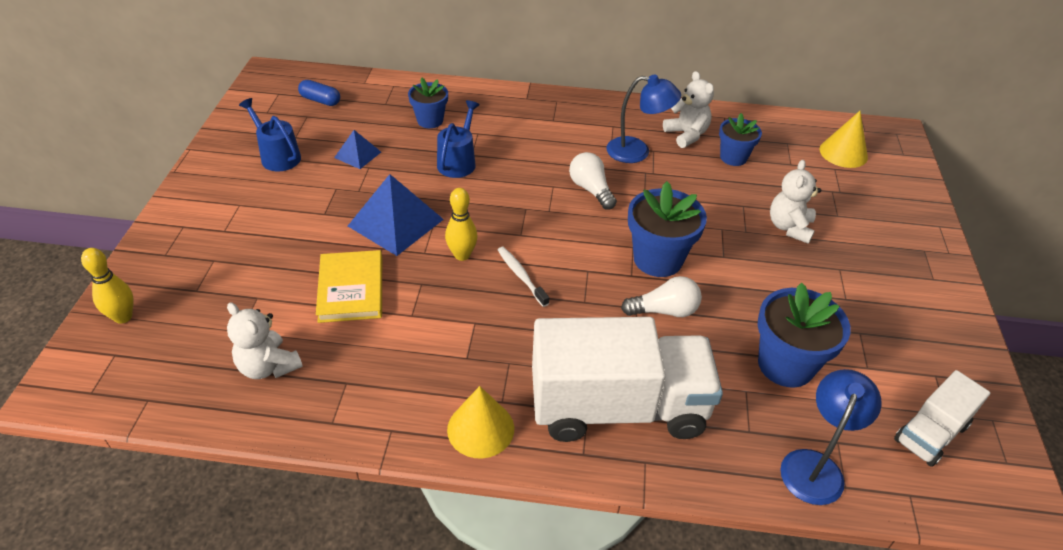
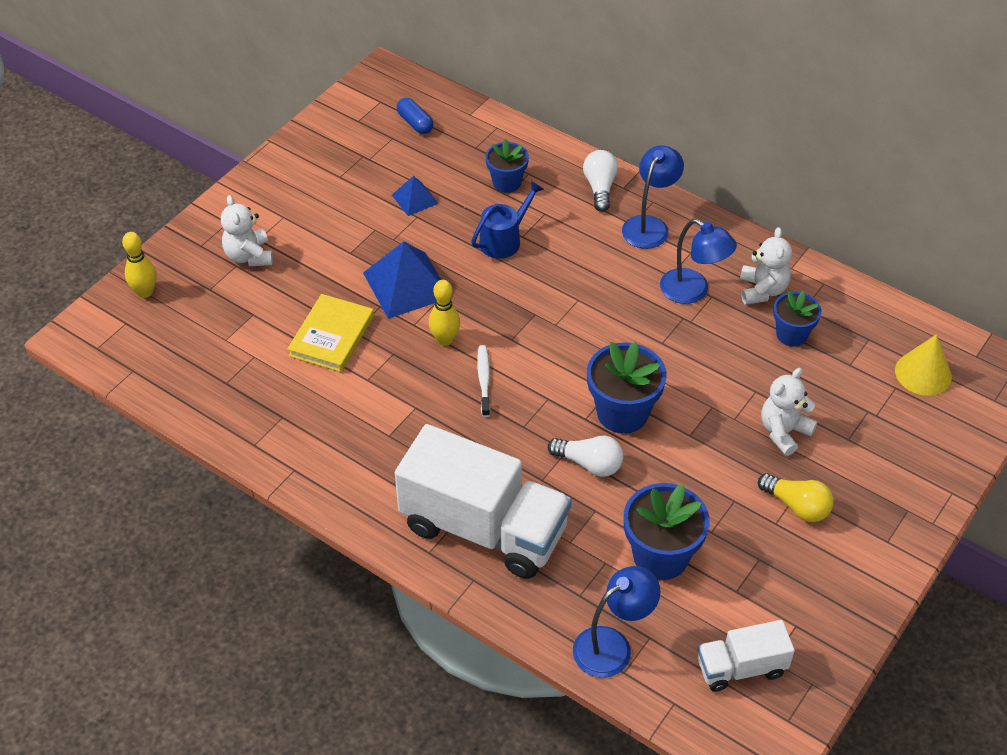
camera: 30 degrees right, 5 degrees up
(268, 366) = (231, 379): white teddy bear -> white teddy bear (249, 256)
(278, 156) = (342, 176): blue watering can -> none
(480, 429) = (362, 498): yellow cone -> none
(567, 117) = (649, 225): none -> blue lamp
(591, 189) = (612, 317): white light bulb -> white light bulb (600, 188)
(849, 279) = (797, 506): none -> yellow light bulb

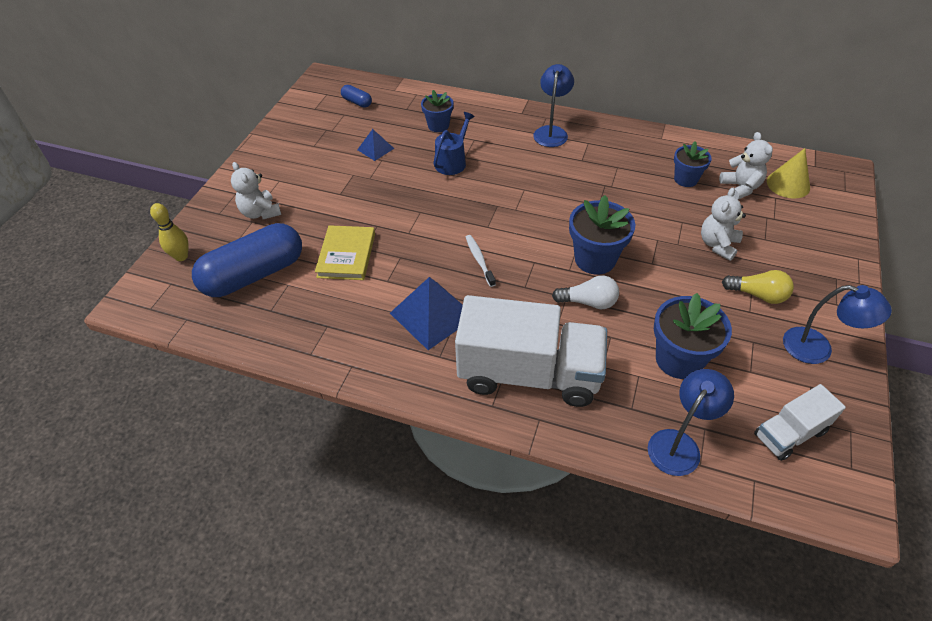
camera: 15 degrees left, 0 degrees up
(220, 335) = (254, 275): none -> blue capsule
(406, 285) = (392, 206): blue pyramid -> blue pyramid (432, 315)
(445, 339) = (437, 238): yellow bowling pin -> none
(600, 188) = (505, 116): white light bulb -> none
(693, 291) = (603, 166): blue lamp -> blue lamp (817, 348)
(762, 290) = (650, 156): white teddy bear -> white teddy bear (740, 188)

